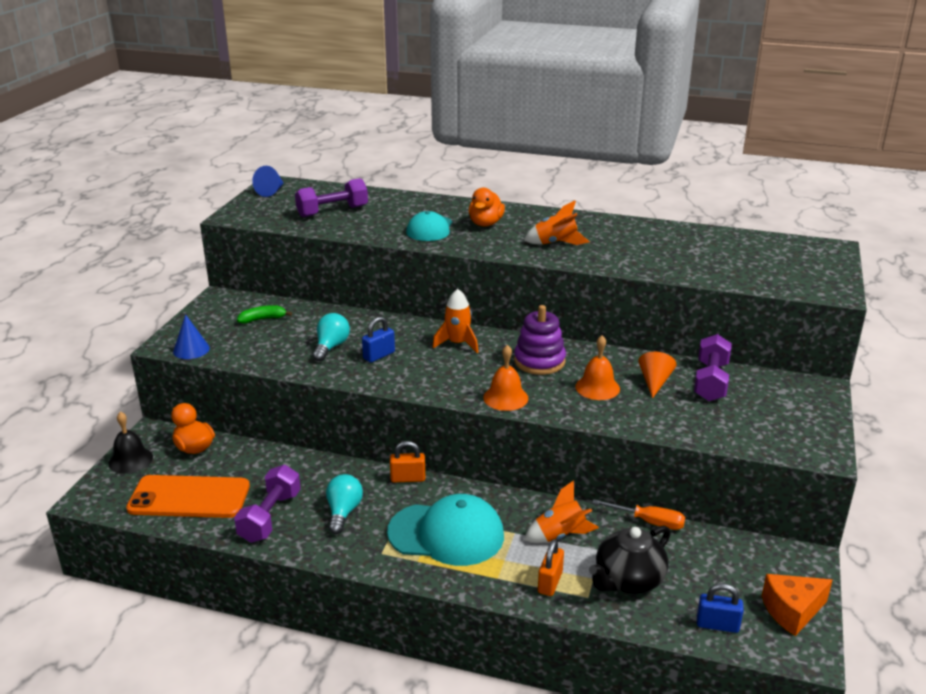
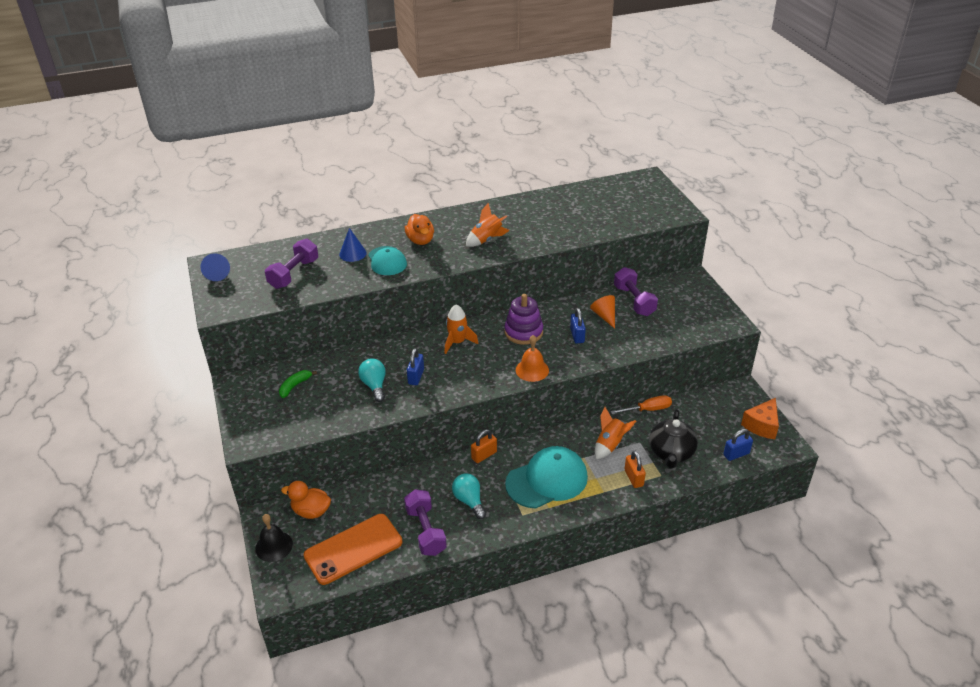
camera: 35 degrees left, 10 degrees up
(191, 349) = (272, 438): blue cone -> blue cone (352, 253)
(597, 387) = (577, 336): orange bell -> blue padlock

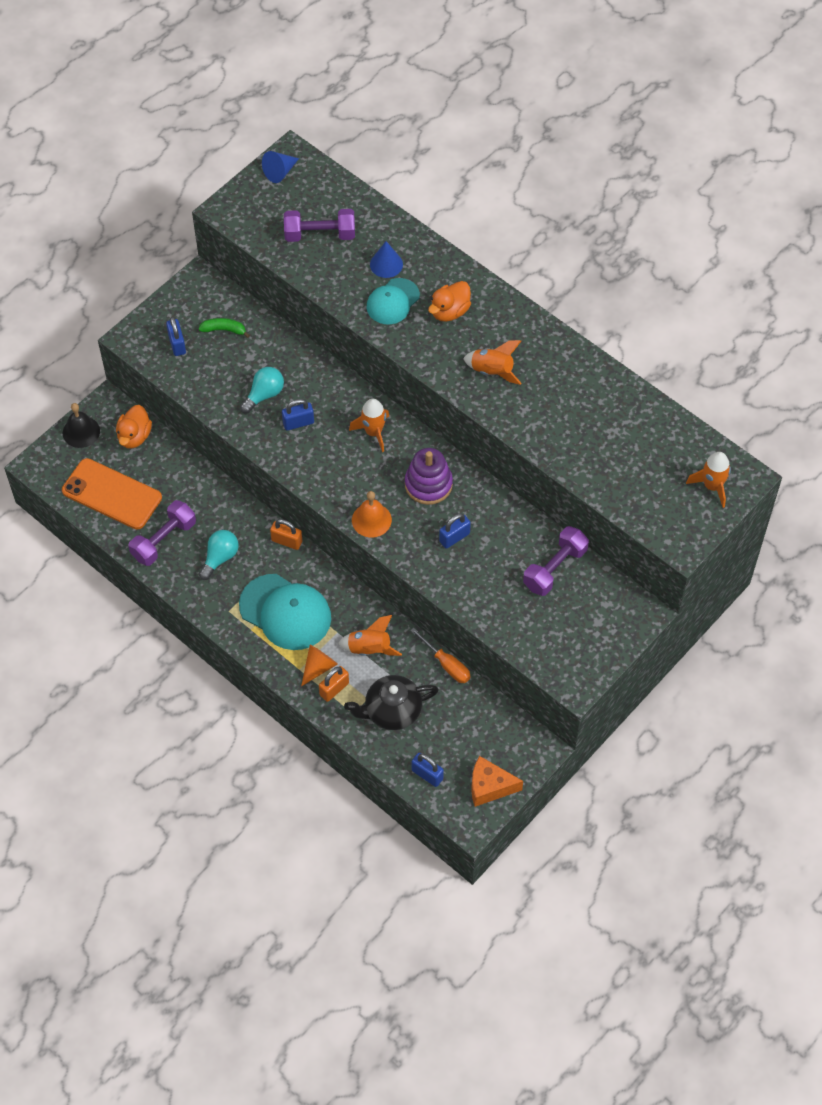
camera: 60 degrees right, 20 degrees up
(280, 417) = (177, 344): none -> blue padlock
(311, 511) = (134, 436): orange duck -> orange duck turned 150 degrees counterclockwise
(604, 316) = (507, 550): orange cone -> orange cone (318, 667)
(646, 189) = (712, 486): none -> orange rocket

